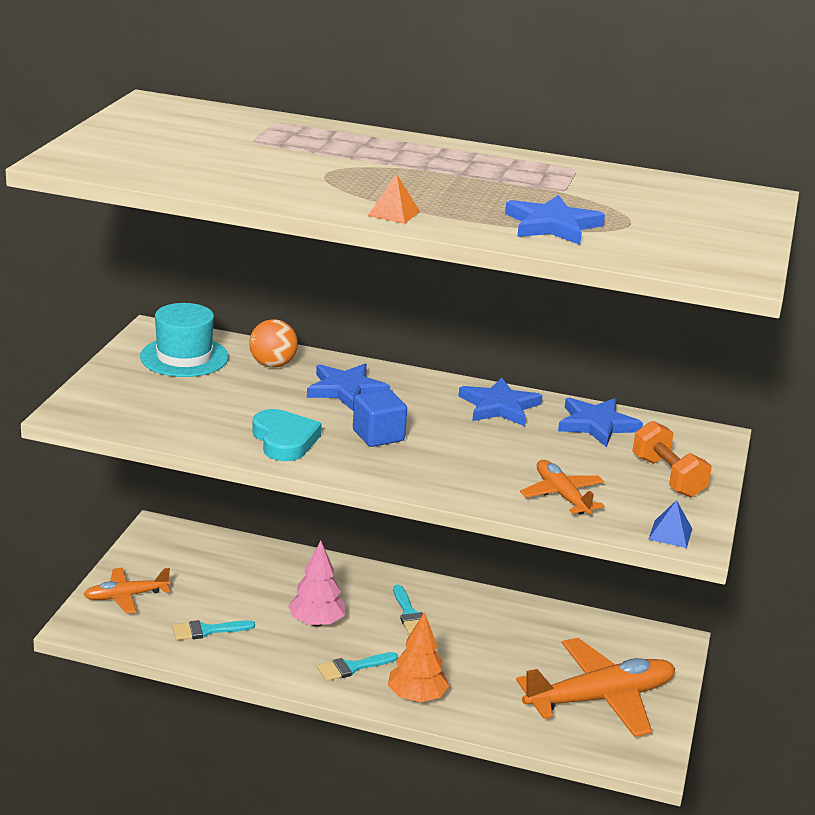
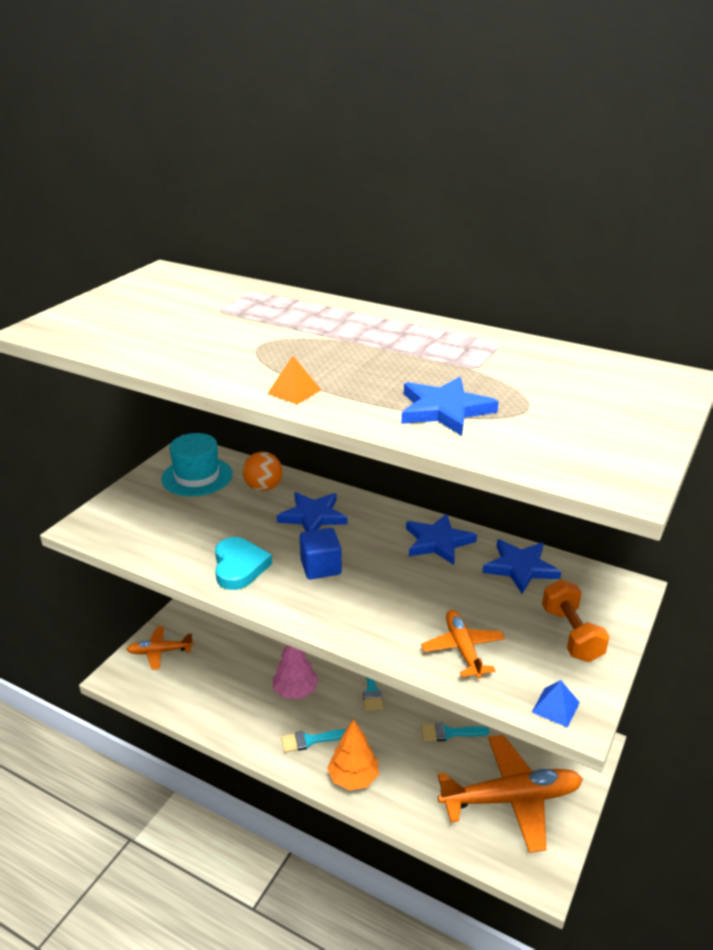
camera: 15 degrees right, 5 degrees up
(207, 631) = (208, 691): turquoise brush -> turquoise brush (449, 733)

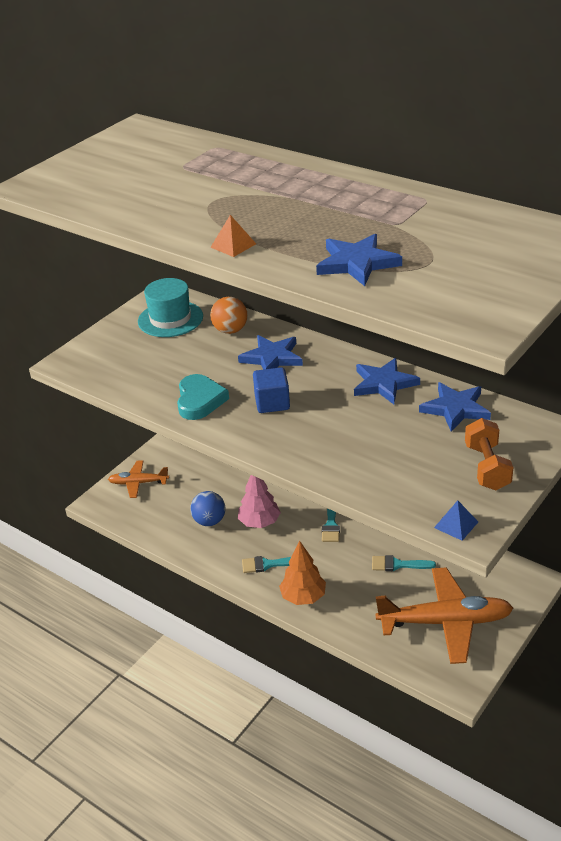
camera: 10 degrees right, 5 degrees up
(241, 692) = (209, 521): none -> blue ball
(463, 649) = (386, 476): orange plane -> none

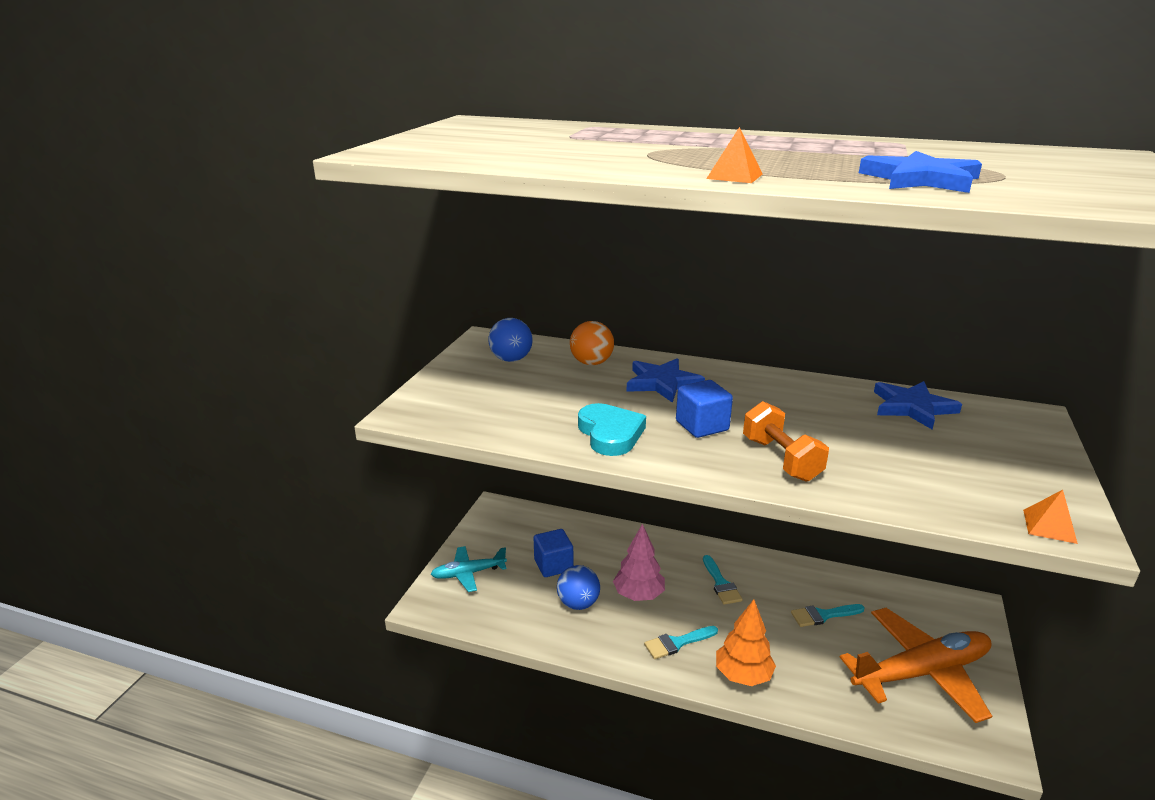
camera: 20 degrees left, 10 degrees down
(139, 483) = (468, 573): orange plane -> turquoise plane
(170, 319) = (511, 359): turquoise hat -> blue ball
(206, 487) = (553, 565): none -> blue cube
(384, 384) = (811, 393): blue star -> none
(456, 524) = (1049, 526): blue pyramid -> orange pyramid
(487, 467) = (1011, 459): orange dumbbell -> orange dumbbell (781, 459)

